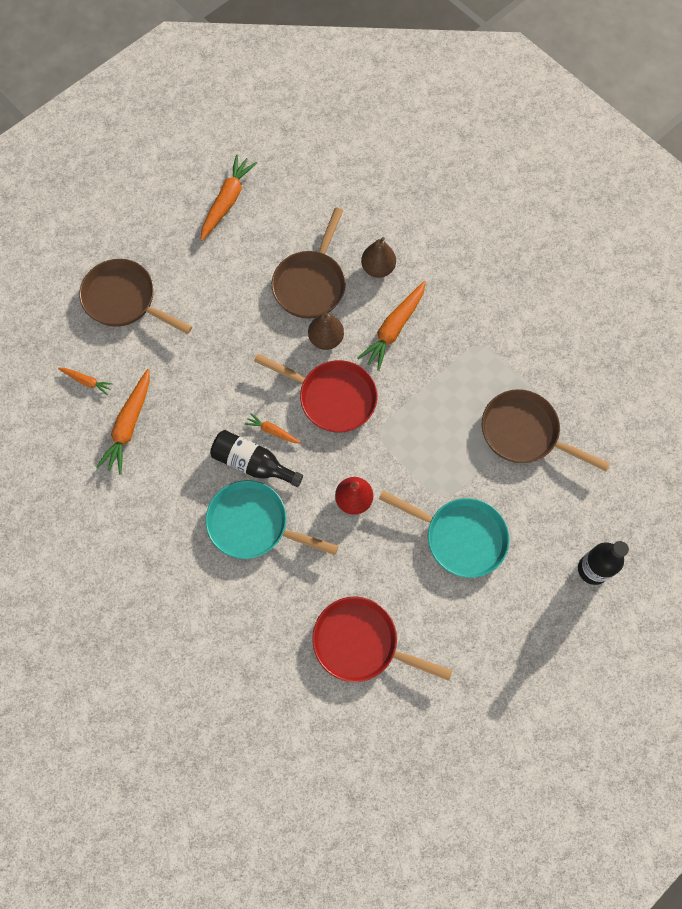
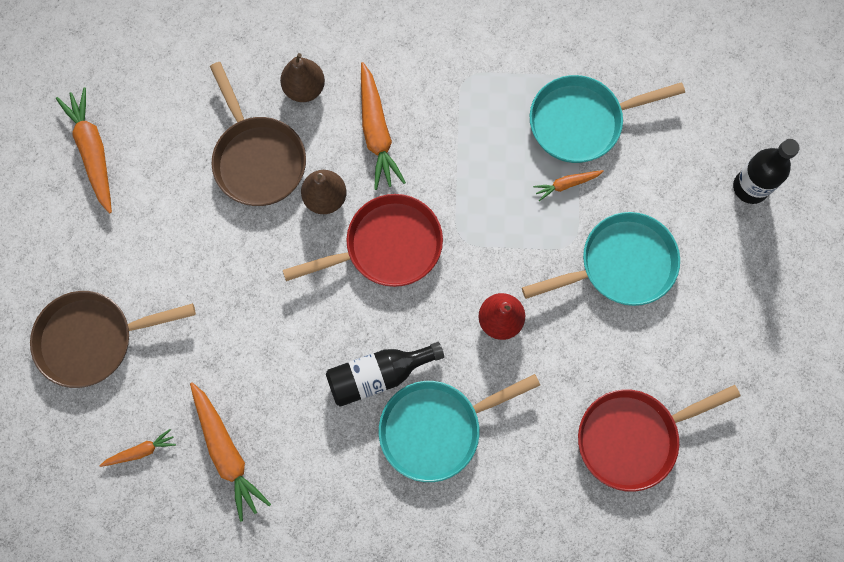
camera: 45 degrees left, 5 degrees up
(272, 431) = (365, 328): orange carrot -> orange carrot (566, 184)
(524, 433) = (581, 122): brown pan -> turquoise pan

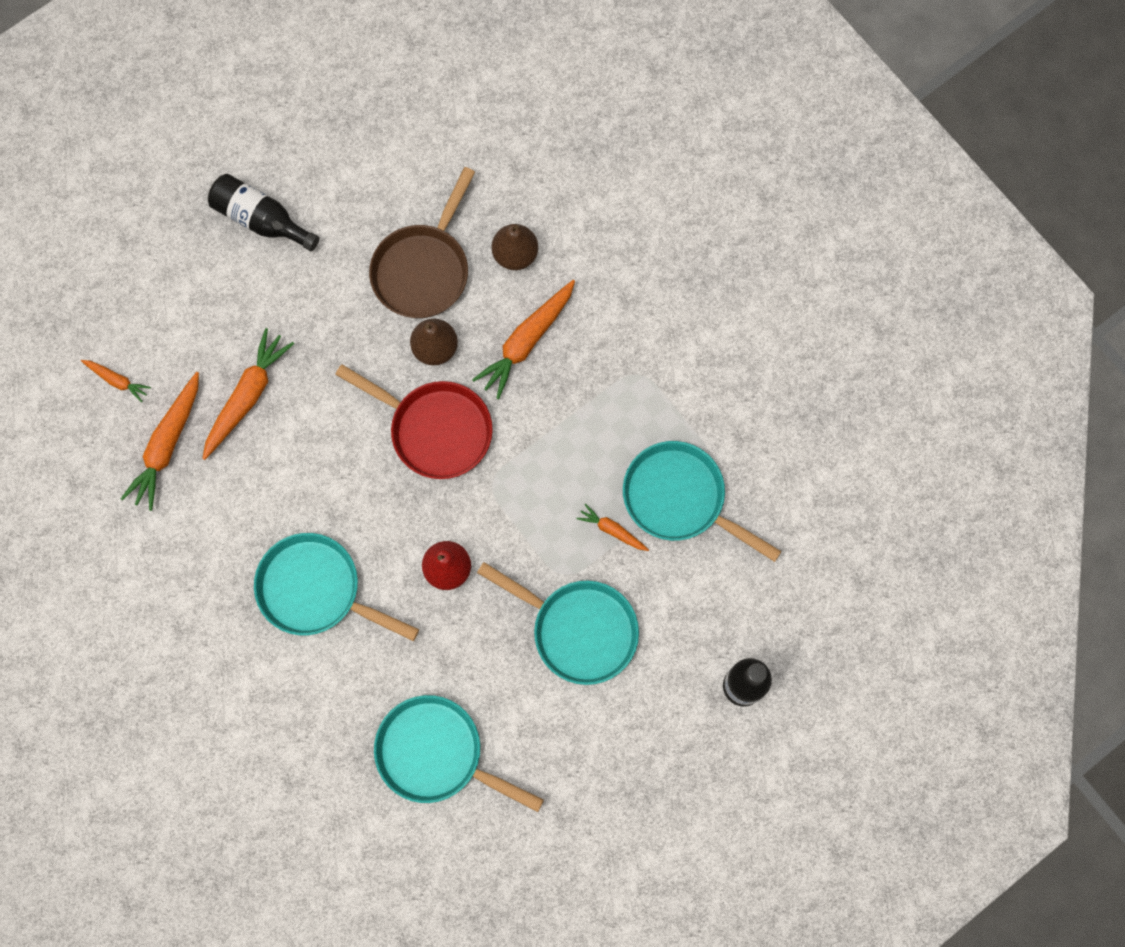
camera: 50 degrees right, 0 degrees up
(93, 152) = (323, 142): orange carrot -> orange carrot (247, 397)
(93, 339) = (174, 271): brown pan -> none
(378, 375) = (322, 509): black bottle -> black bottle (261, 219)
(633, 437) = (436, 753): red pan -> turquoise pan

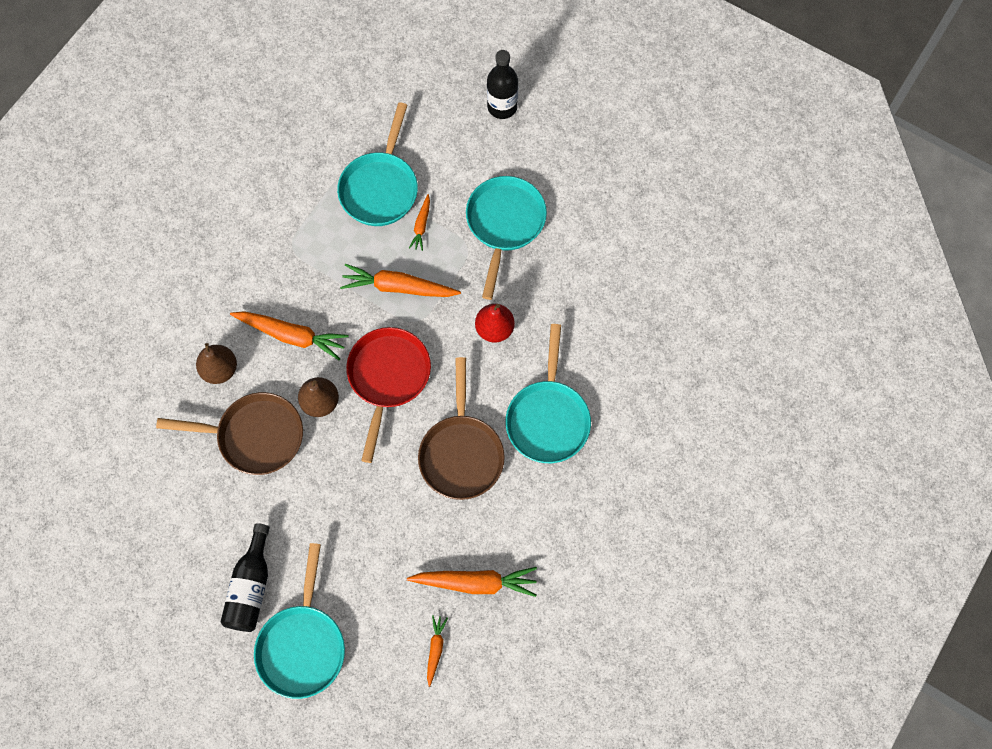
camera: 110 degrees left, 5 degrees down
(247, 397) = (412, 534): orange carrot -> orange carrot (398, 287)
(315, 479) = (461, 453): none -> brown pan
(436, 753) = (633, 288): turquoise pan -> turquoise pan (302, 645)

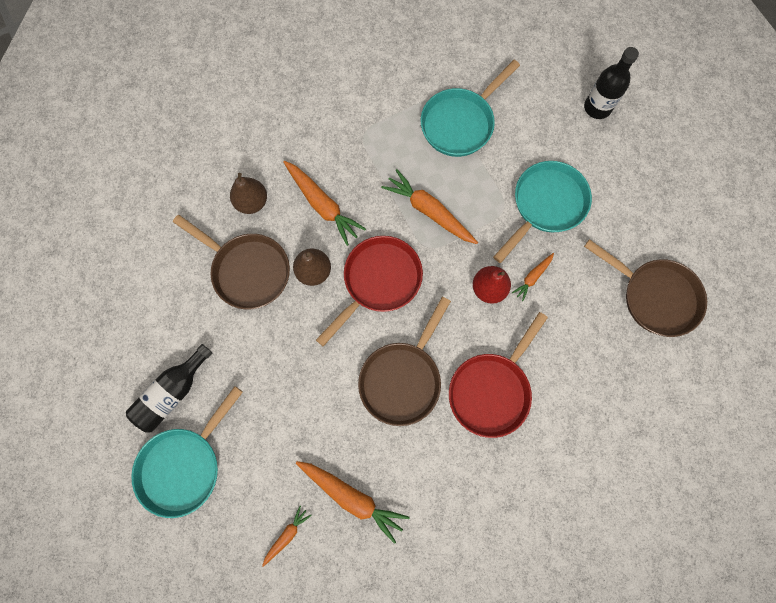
camera: 30 degrees right, 5 degrees up
(421, 225) = (476, 171): orange carrot -> orange carrot (532, 277)
(548, 418) = (491, 390): turquoise pan -> red pan
(647, 255) = (654, 296): none -> brown pan

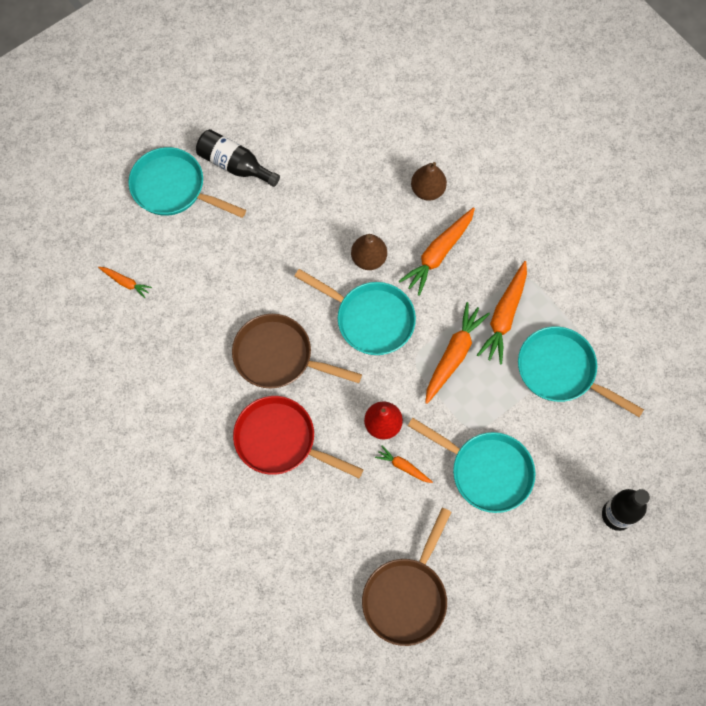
camera: 80 degrees right, 5 degrees down
(247, 270) = (358, 201): brown pan -> none
(352, 497) = (164, 330): orange carrot -> orange carrot (504, 316)
(378, 281) = (370, 319): red pan -> turquoise pan

